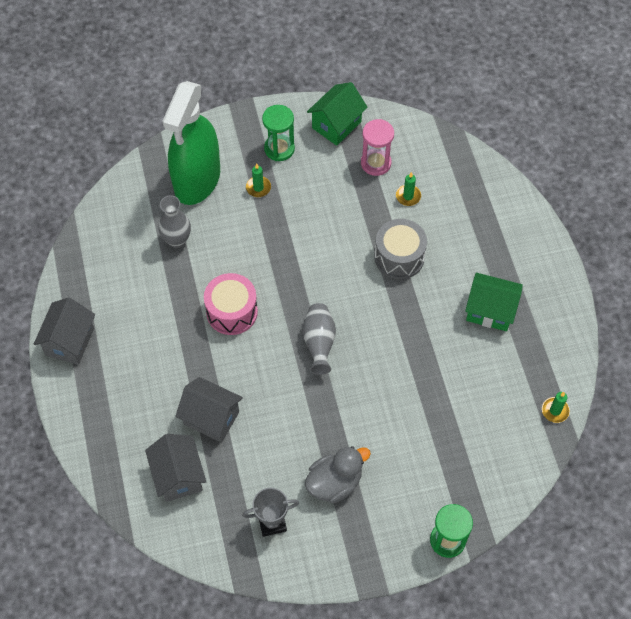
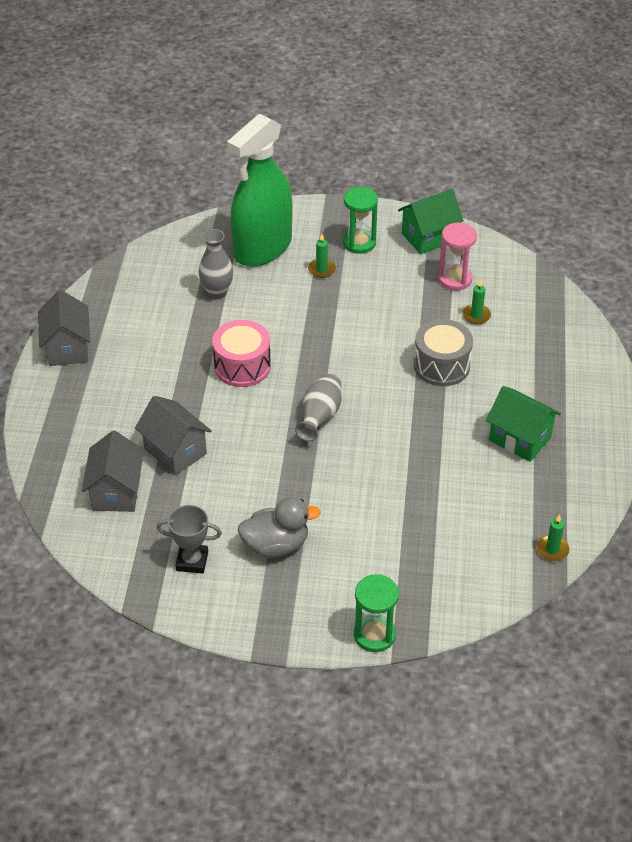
camera: 20 degrees right, 15 degrees down
(69, 341) = (67, 348): grey house -> grey house turned 45 degrees counterclockwise

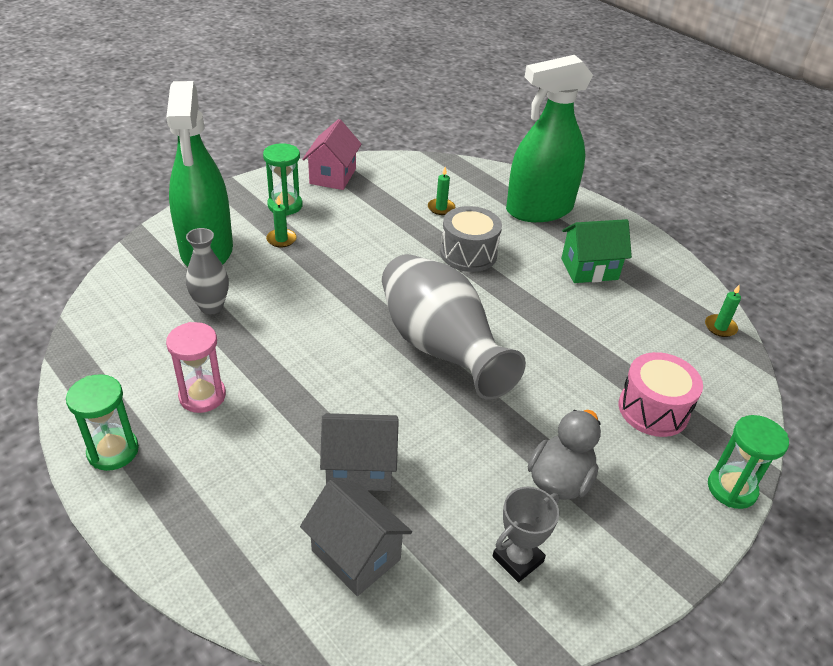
camera: 50 degrees left, 5 degrees down
(67, 348) = (113, 451): grey house -> green hourglass
(242, 366) = (318, 352): pink drum -> pink drum (653, 409)
(320, 417) = (439, 348): grey vase -> grey vase, size x2.03
(428, 237) = (332, 176): green house -> pink house
(455, 279) = (391, 193): pink hourglass -> pink hourglass (202, 396)
(558, 367) = (539, 210): none -> green spray bottle

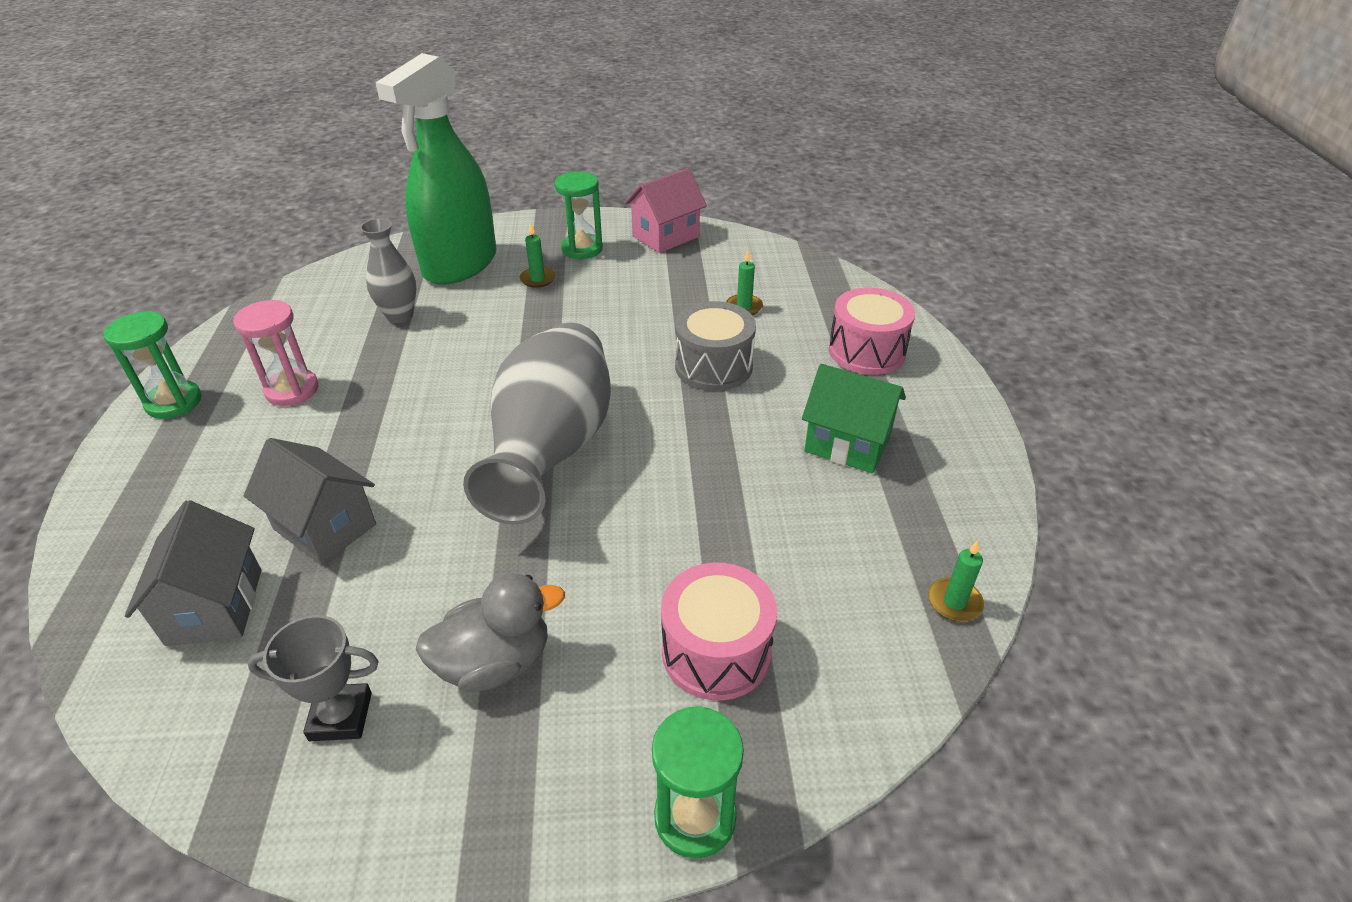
camera: 40 degrees right, 0 degrees up
(539, 210) = (866, 351): green spray bottle -> pink drum

